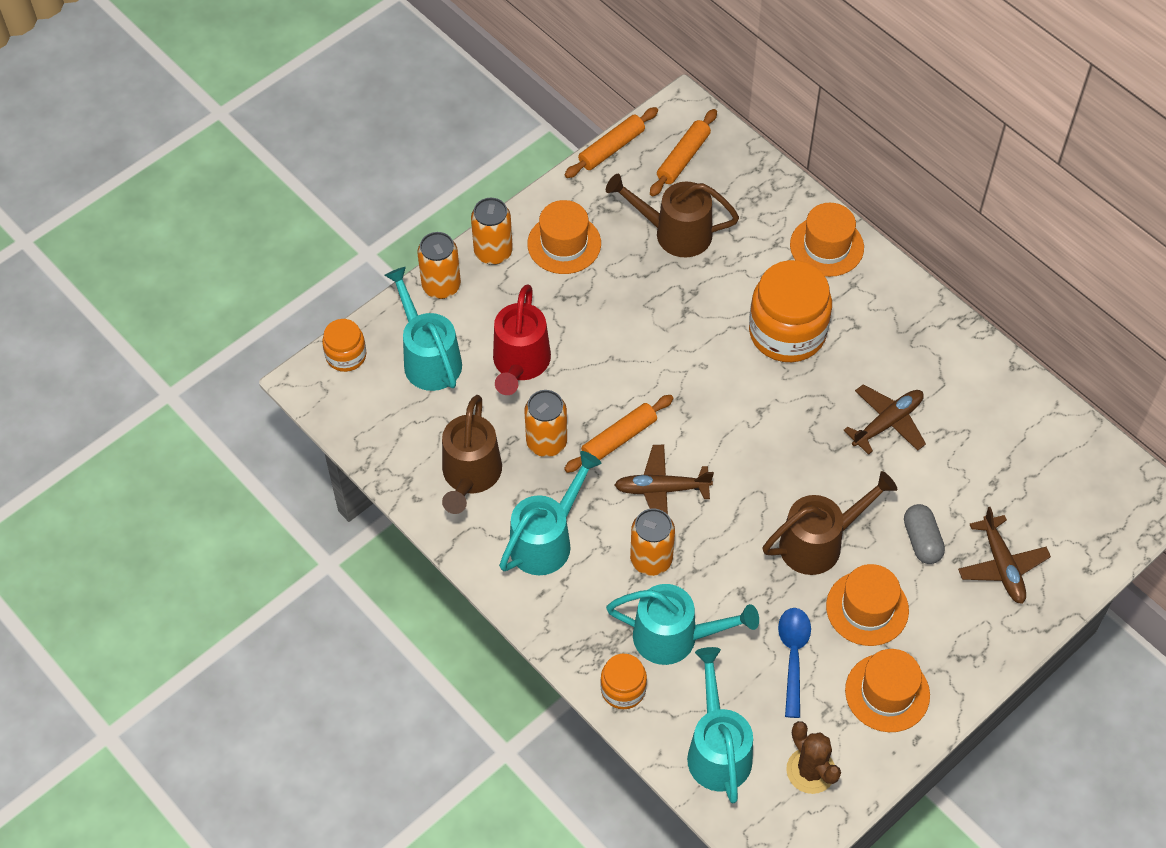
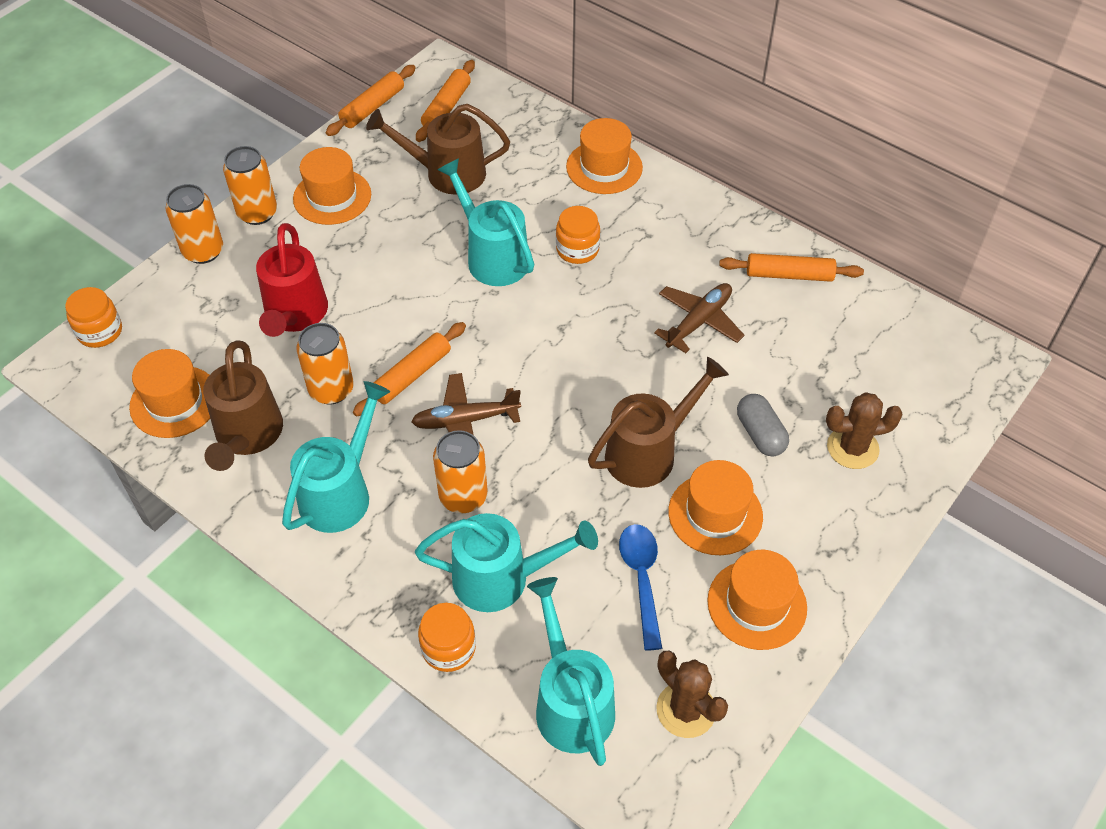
camera: 10 degrees left, 5 degrees down
(409, 434) = (175, 401): none -> orange hat
(428, 357) = (192, 322): turquoise watering can -> turquoise watering can (492, 256)
(787, 332) = (577, 249): orange jar -> orange jar, size x0.52
(982, 387) = (789, 275): none -> orange rolling pin
(1002, 566) = (852, 448): brown plane -> brown cactus

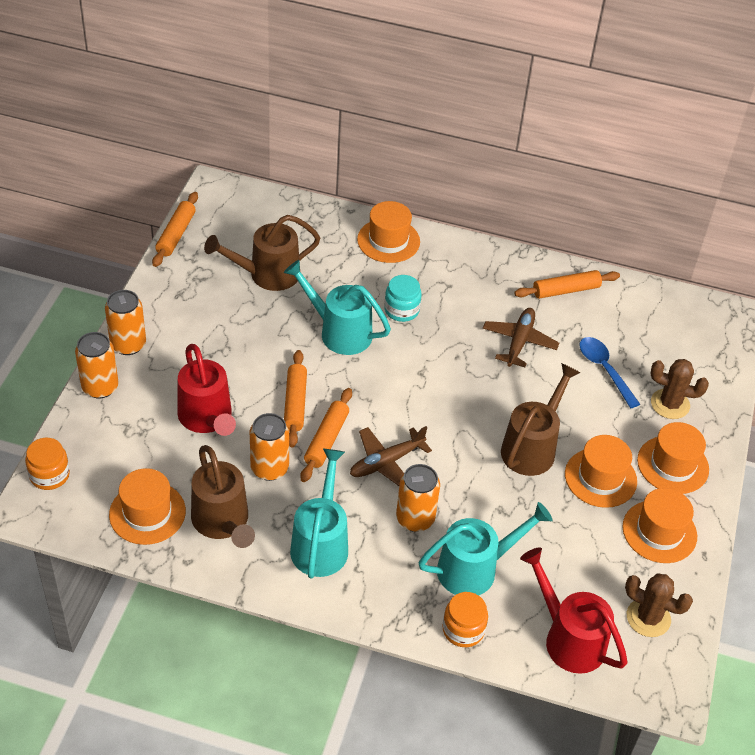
camera: 25 degrees left, 5 degrees down
(332, 197) = (184, 316): orange hat -> orange hat (672, 465)
(446, 107) = (237, 221): orange rolling pin -> orange rolling pin (295, 403)
(570, 701) = (568, 638): turquoise watering can -> red watering can
(577, 249) = (401, 310): orange jar -> turquoise jar
(641, 579) = (573, 539): blue spoon -> blue spoon (604, 370)
(760, 434) = (603, 412): grey capsule -> none
(852, 448) = (670, 404): brown cactus -> brown cactus turned 45 degrees clockwise

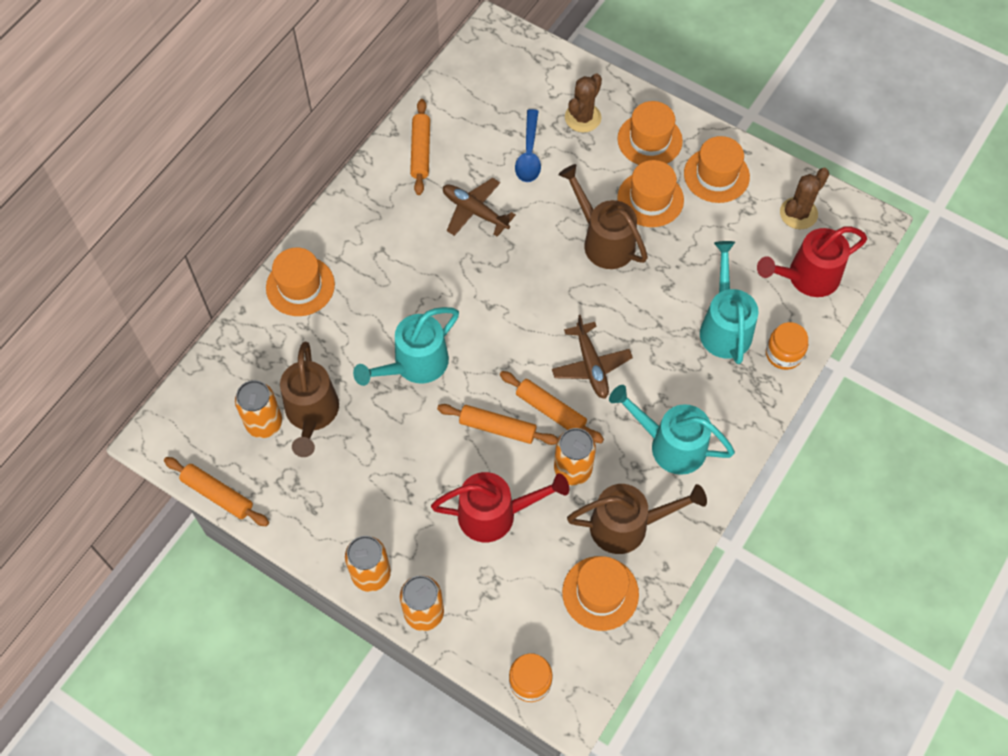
camera: 70 degrees left, 15 degrees up
(401, 310) = (402, 300): turquoise jar -> none
(415, 518) = (660, 359): orange can -> orange can (264, 423)
(604, 370) = (529, 154): blue spoon -> blue spoon turned 75 degrees counterclockwise

